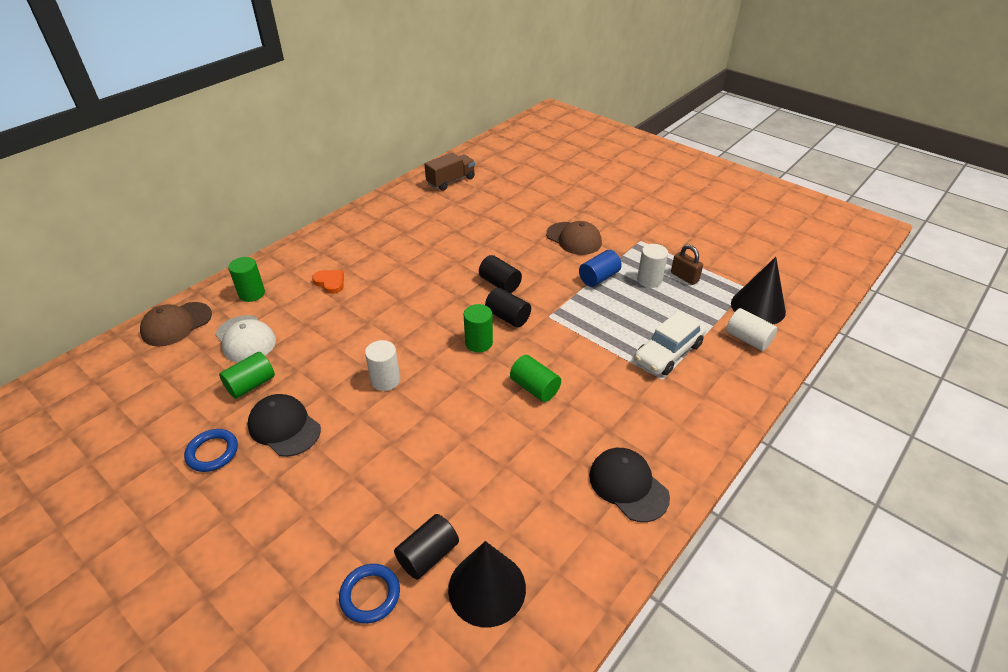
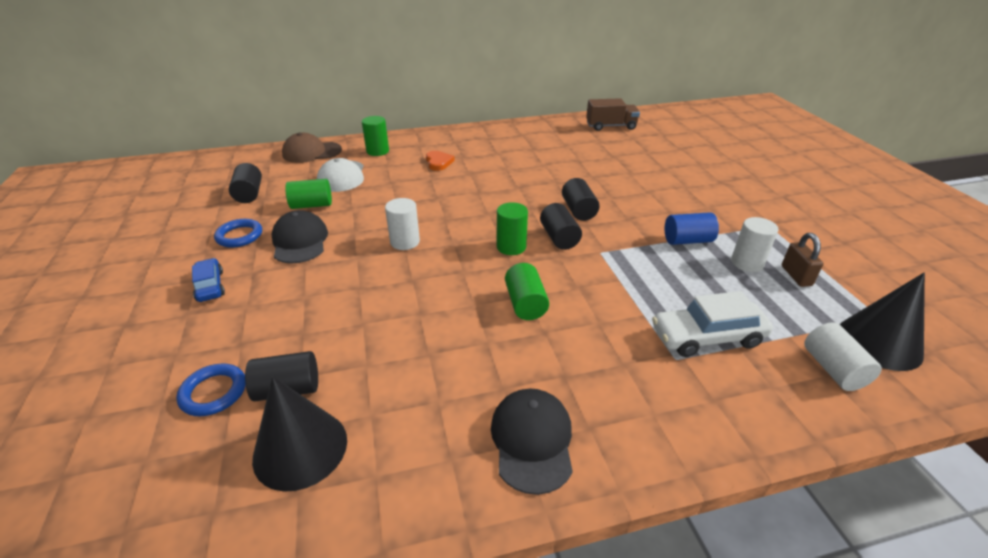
camera: 35 degrees right, 5 degrees down
(163, 403) = (249, 194): none -> black cylinder
(247, 515) = (210, 286): none -> blue car
(574, 238) = (691, 201): brown cap -> none

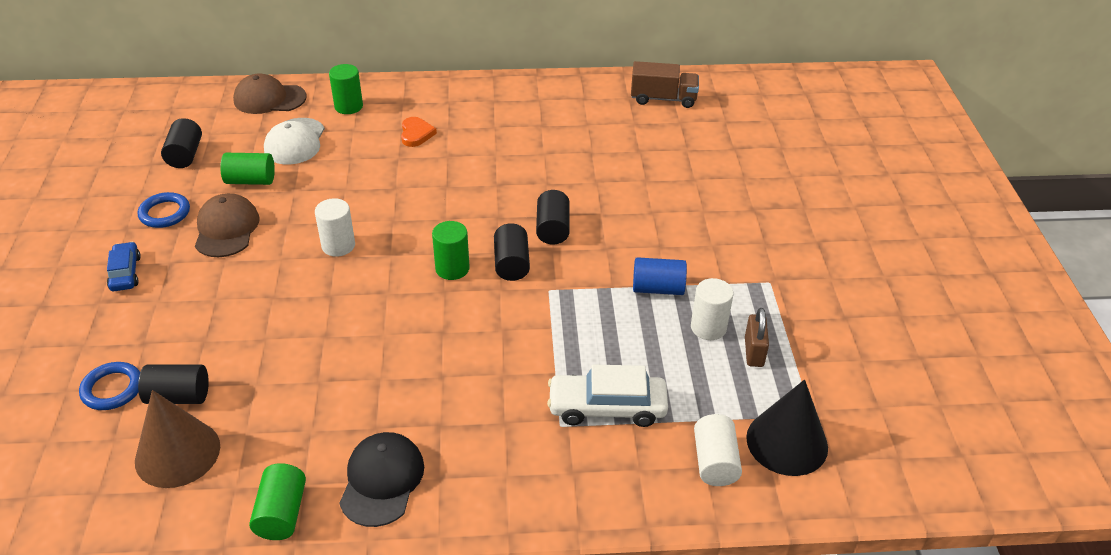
camera: 10 degrees right, 5 degrees up
(300, 241) = (226, 229): black cap -> brown cap
(300, 448) = (177, 453): black cone -> brown cone
(525, 304) = (437, 341): green cylinder -> green cylinder (282, 513)

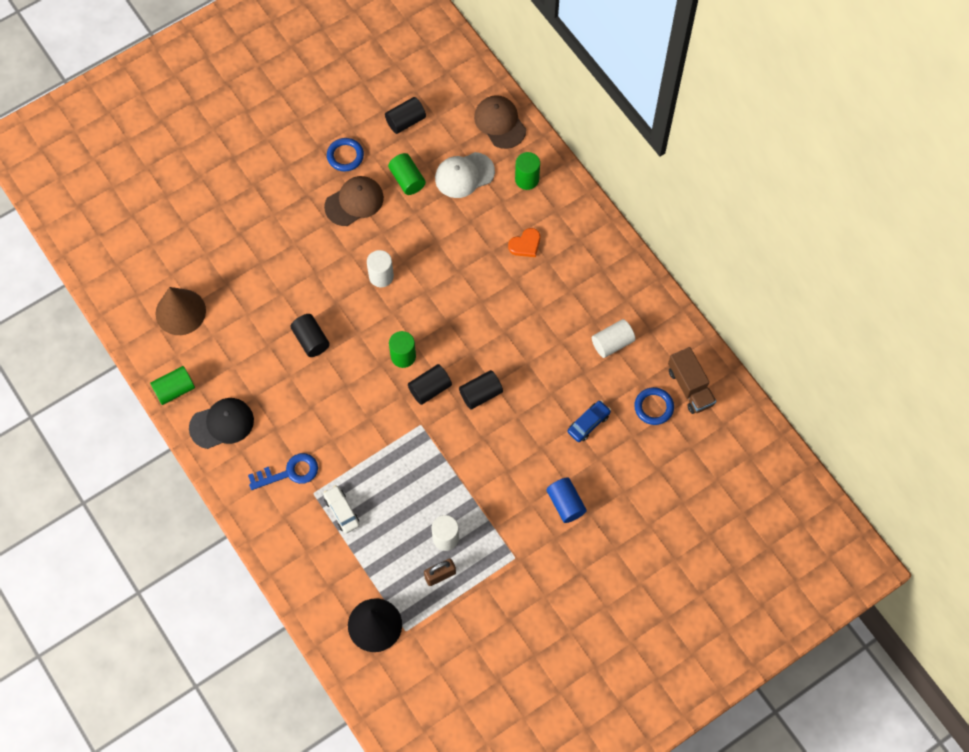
camera: 60 degrees right, 25 degrees up
(112, 389) = (200, 245): blue ring -> blue ring (653, 407)
(125, 273) = (283, 178): blue car -> blue car (588, 423)
(178, 396) = (215, 282): black cylinder -> black cylinder (311, 340)
(512, 437) = (289, 472): none -> blue key
(607, 407) = (342, 511): white car -> white car, size x0.62
(658, 288) = (463, 490): blue cylinder -> blue cylinder (565, 504)
(715, 462) = (336, 590): white cylinder -> white cylinder (612, 343)

